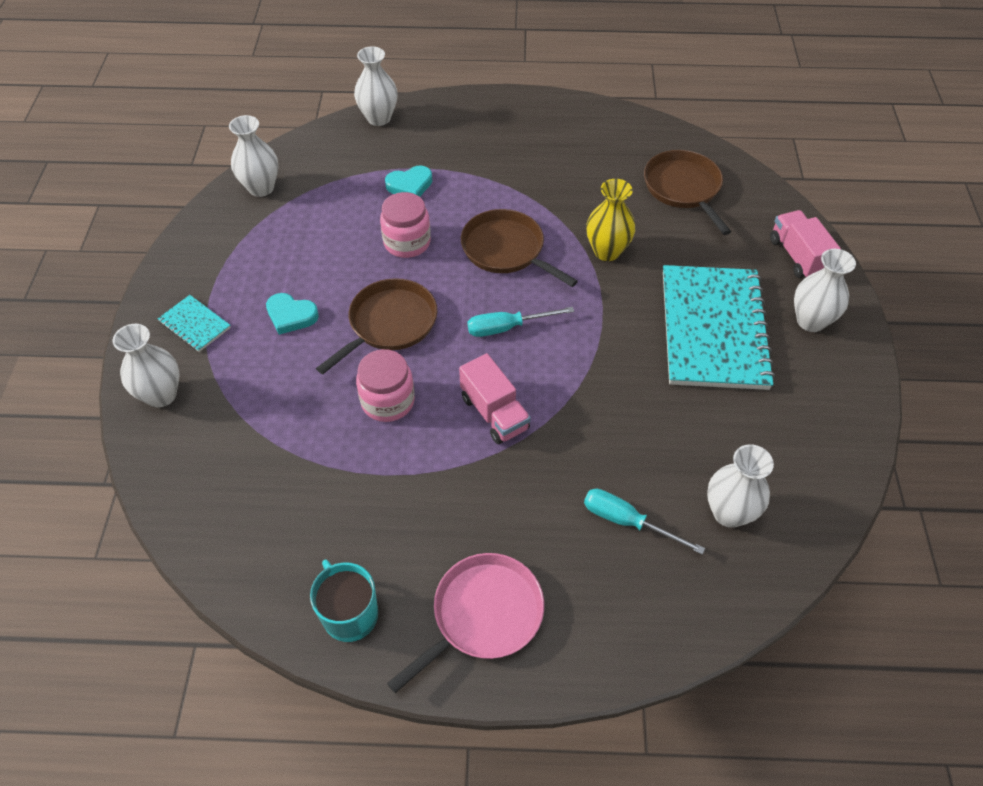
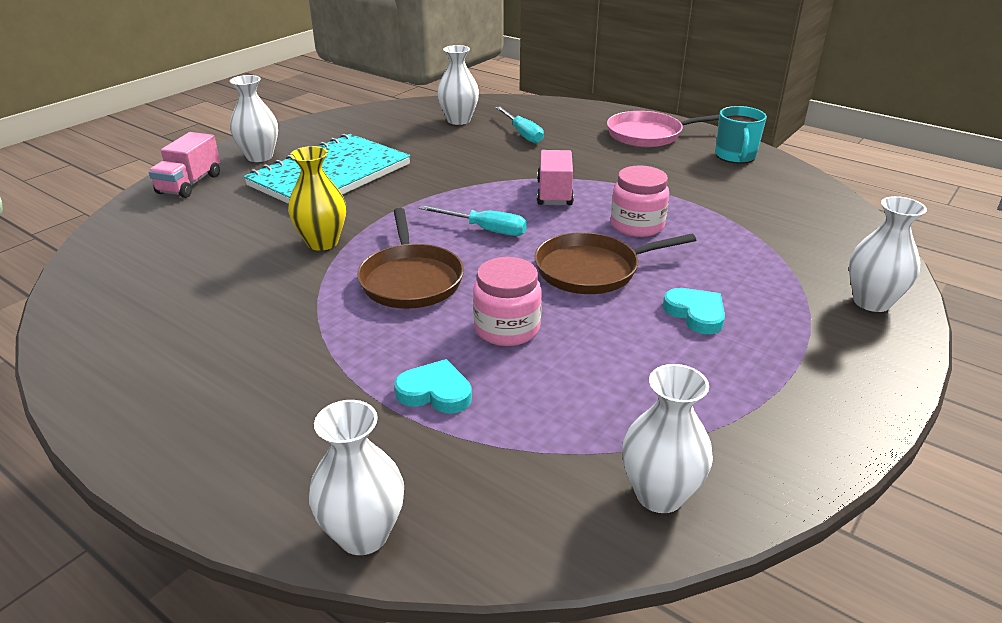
camera: 145 degrees left, 20 degrees down
(195, 325) = (821, 348): turquoise notebook -> none
(683, 188) = (167, 257): brown pan -> none

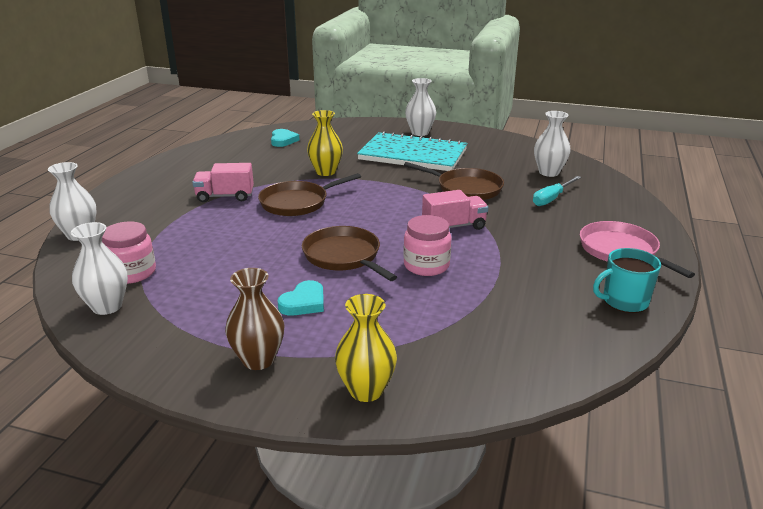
camera: 70 degrees right, 5 degrees down
(190, 184) = (369, 127): pink truck -> pink truck (225, 196)
(435, 392) = (187, 230): turquoise heart -> turquoise heart (283, 140)
(462, 167) = (466, 188): none -> brown pan
(485, 229) = (376, 212): turquoise screwdriver -> none
(507, 329) = (256, 239): pink jar -> pink jar (132, 273)
(816, 361) = (258, 360): none -> brown vase
(871, 302) = (366, 390): white vase -> yellow vase

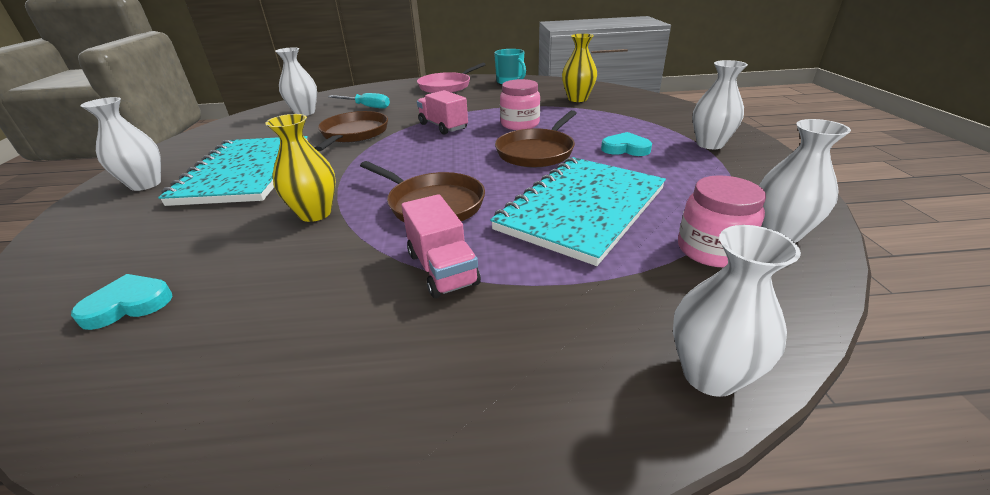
camera: 110 degrees left, 5 degrees up
(230, 247) = (582, 209): none -> turquoise notebook
(258, 360) = (710, 144): brown vase -> white vase
(366, 390) = (680, 114): yellow vase -> yellow vase (577, 99)

